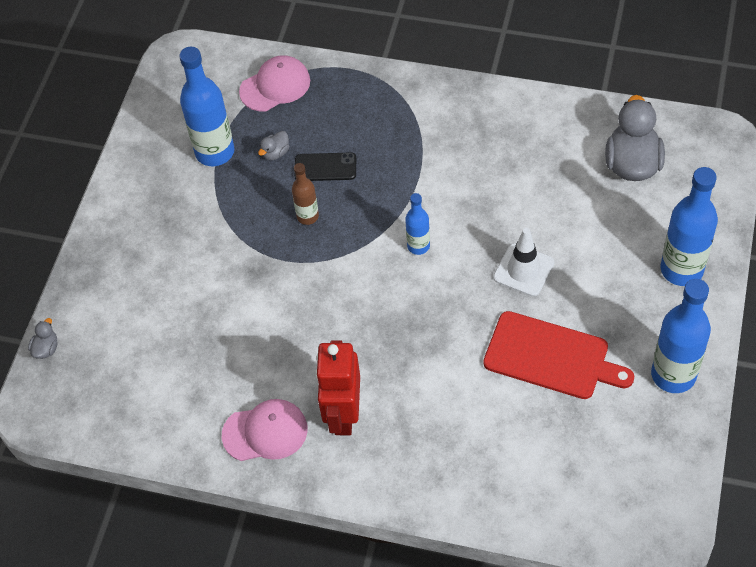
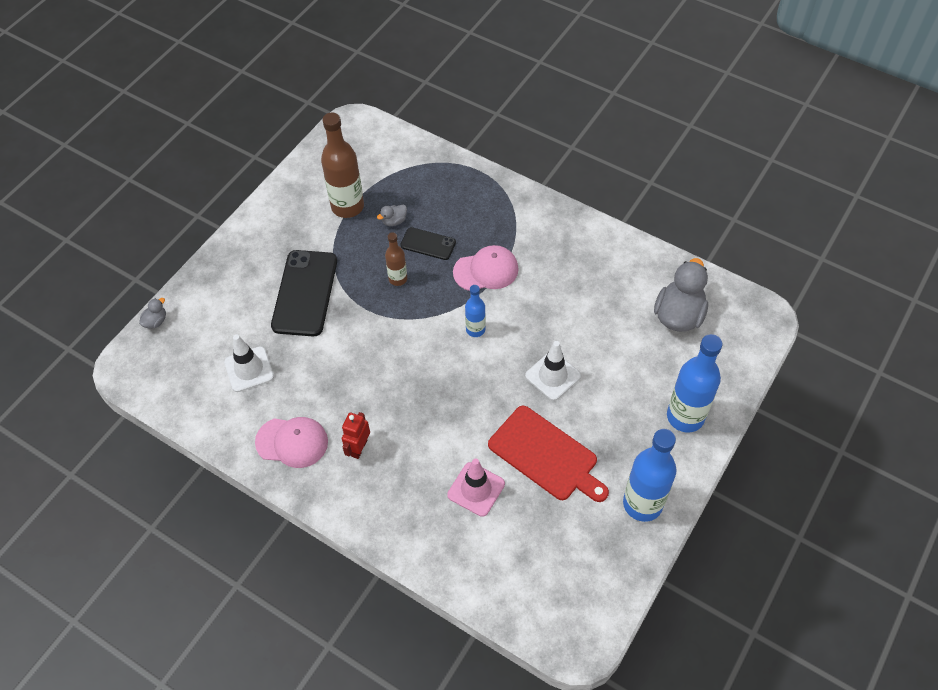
camera: 15 degrees right, 0 degrees up
(180, 368) = (249, 369): none -> white traffic cone
(208, 264) = (305, 293): none -> black phone
(215, 152) = (347, 206): blue bottle -> brown bottle
(275, 86) = (416, 168): pink cap -> pink cap (486, 270)
(343, 414) = (359, 448): red robot -> red robot, size x0.58
(490, 417) = (476, 489): none -> pink traffic cone

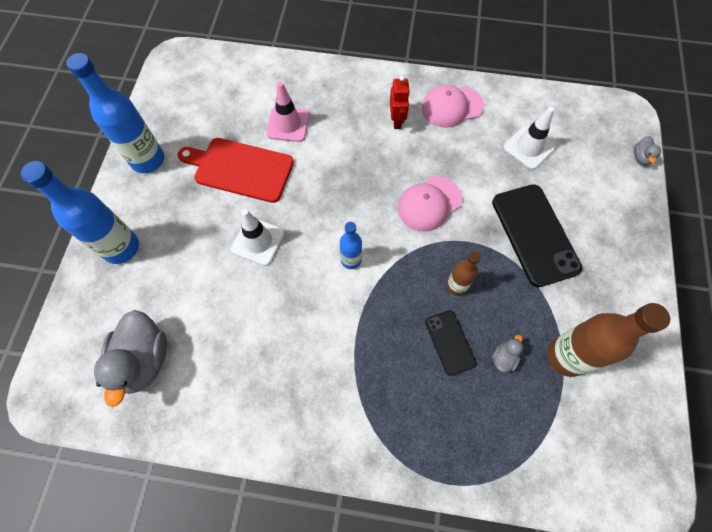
camera: 155 degrees right, 10 degrees up
(428, 244) = (450, 342): black phone -> black phone turned 75 degrees clockwise
(486, 270) = (371, 333): pink cap -> pink cap (429, 204)

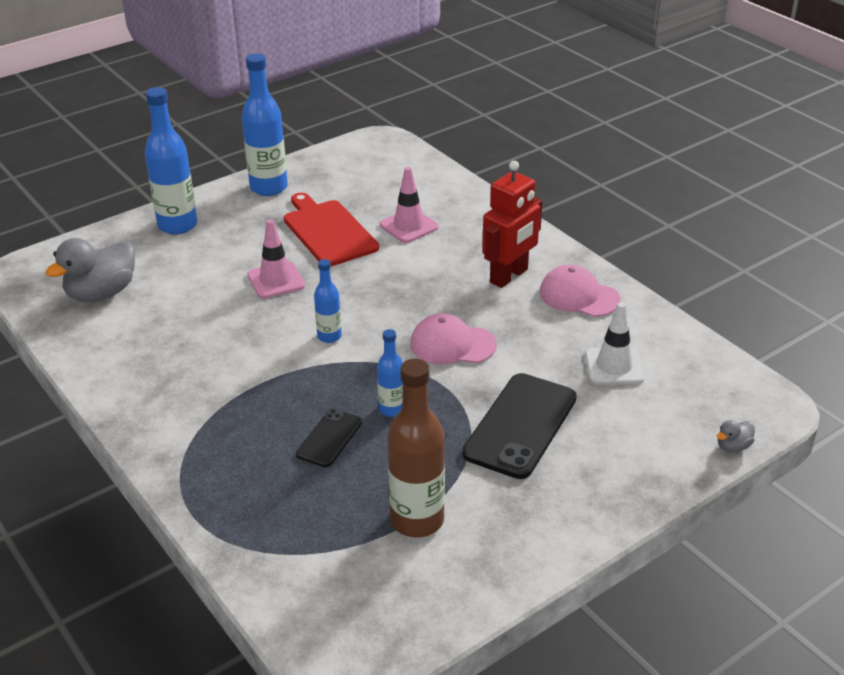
camera: 45 degrees right, 30 degrees down
(258, 241) = (276, 280): white traffic cone -> pink traffic cone
(397, 121) = (509, 276): red robot -> red robot, size x1.73
(456, 286) = (391, 409): brown bottle -> blue bottle
(503, 358) = (359, 480): grey duck -> none

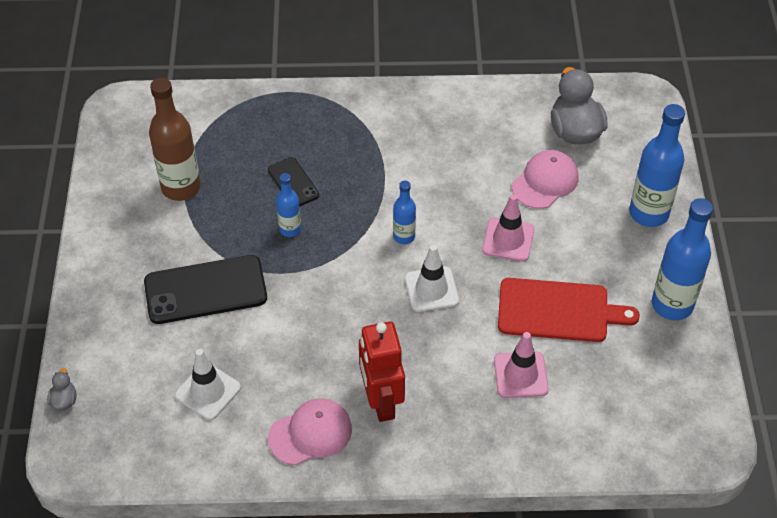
camera: 125 degrees right, 15 degrees up
(373, 297) = (431, 289): none -> white traffic cone
(452, 344) = (327, 305): pink cap -> pink cap (545, 182)
(520, 426) = (205, 290): black phone -> black phone turned 75 degrees counterclockwise

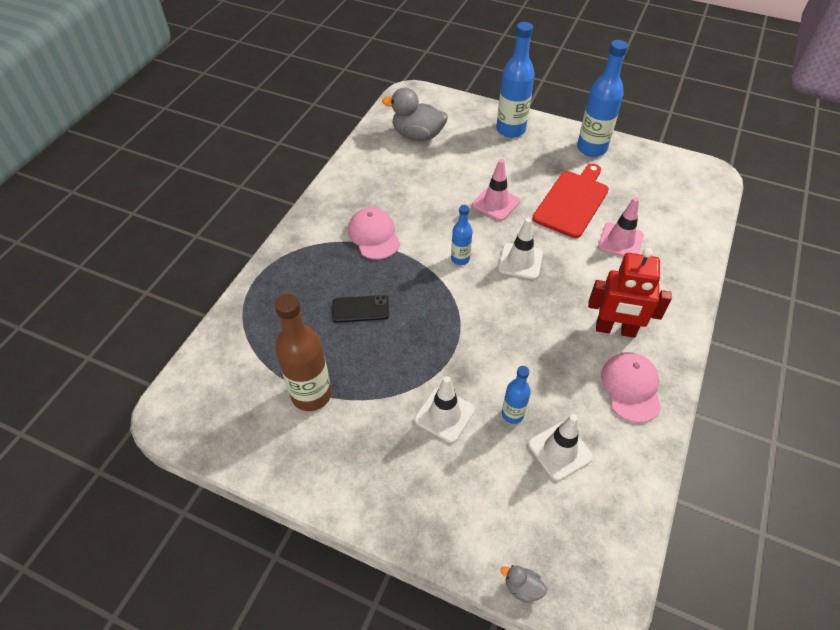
camera: 65 degrees left, 0 degrees up
(205, 290) = (444, 415): black phone -> white traffic cone
(290, 229) = (410, 329): blue bottle -> blue bottle (512, 414)
(545, 182) = (453, 166): pink cap -> pink cap (374, 235)

